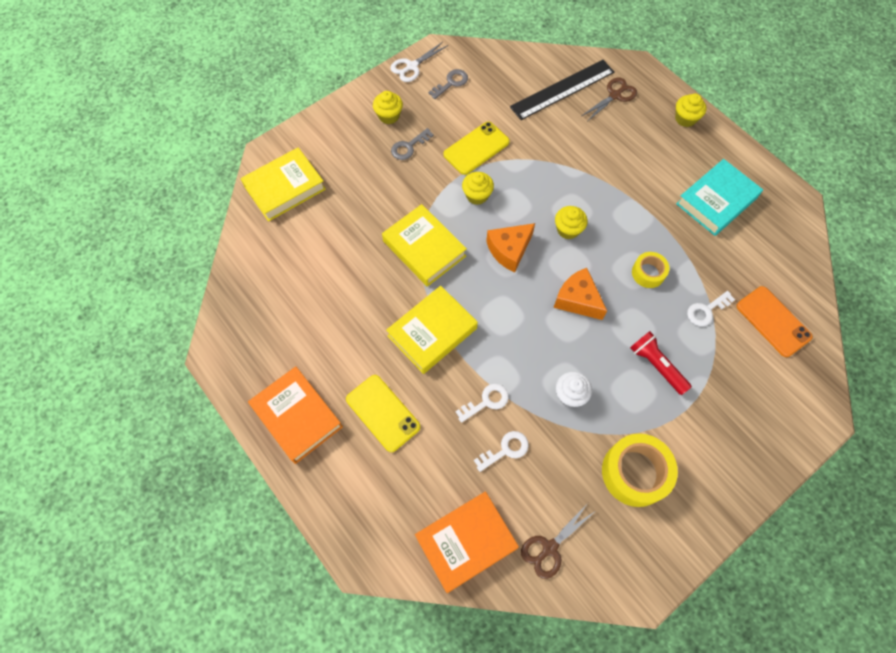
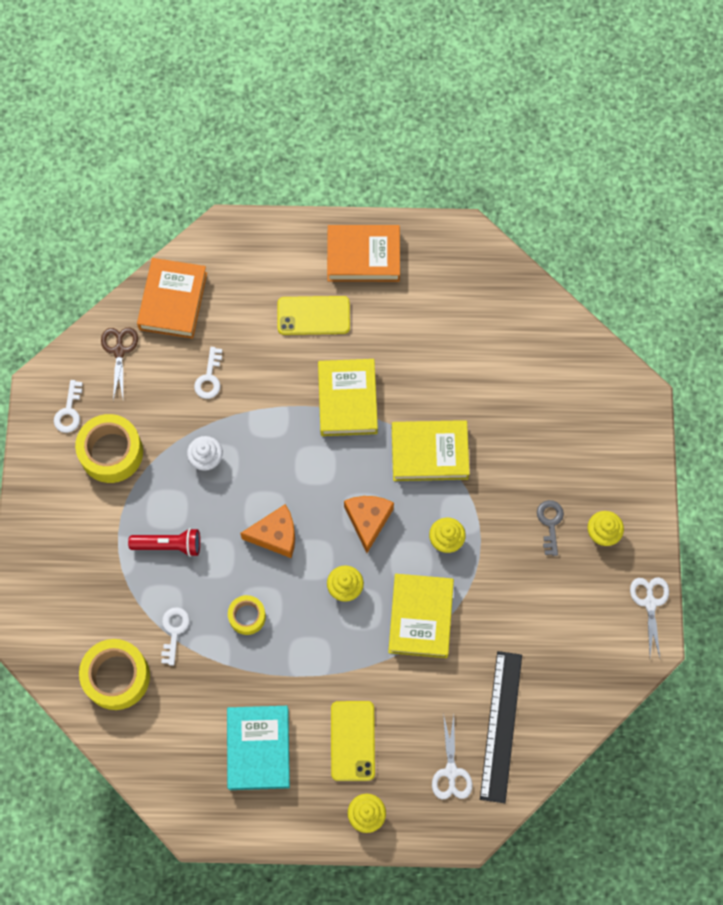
camera: 130 degrees right, 5 degrees up
(285, 188) = (590, 385): yellow book -> yellow book (420, 617)
(451, 83) = (597, 624): grey key -> none
(476, 148) = (498, 582): yellow phone -> yellow phone (353, 740)
(486, 401) = (256, 394): white key -> white key (69, 411)
(615, 95) = (451, 772): brown scissors -> white scissors
(773, 321) = (116, 677): orange phone -> yellow tape

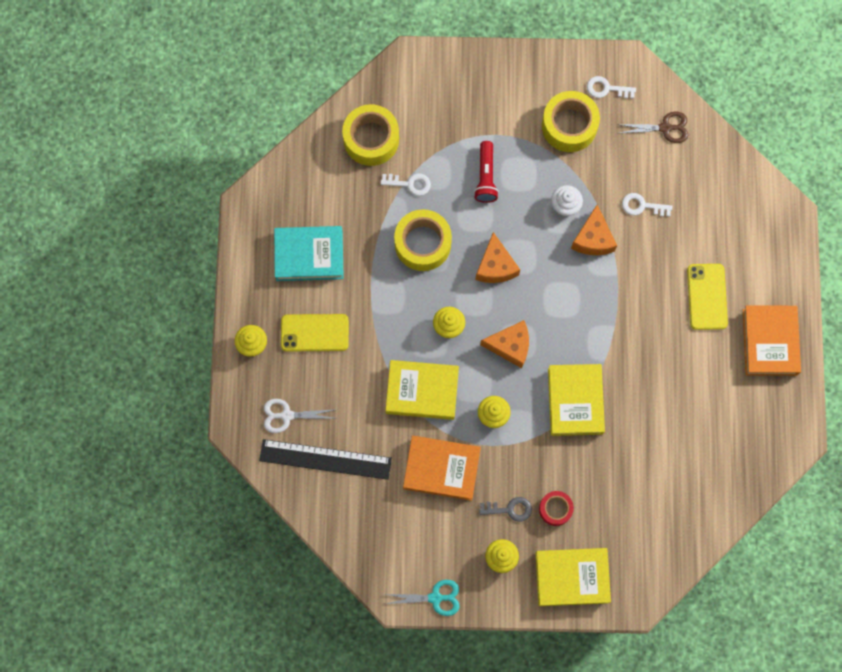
camera: 90 degrees right, 5 degrees up
(173, 301) = (716, 172): orange book -> orange book (441, 469)
(246, 430) = (593, 239): none -> orange cheese
(247, 616) = (422, 243): yellow tape -> yellow tape, size x1.77
(347, 400) = (624, 327): yellow book -> yellow book (572, 577)
(548, 476) = (555, 509): none -> red tape
(650, 603) = (435, 598): white scissors -> turquoise scissors

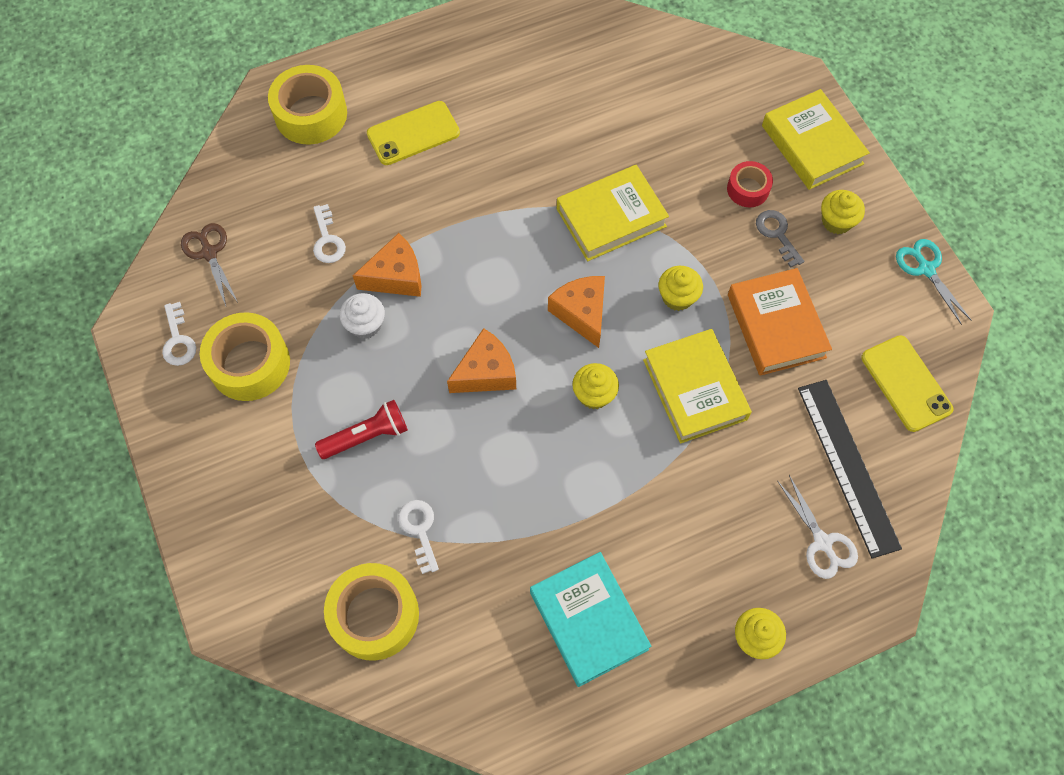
camera: 115 degrees left, 10 degrees down
(314, 333) = (693, 559): yellow phone -> yellow phone (906, 383)
(422, 243) = (498, 475): yellow tape -> yellow tape (311, 114)
(770, 342) = (437, 57): orange book -> none

